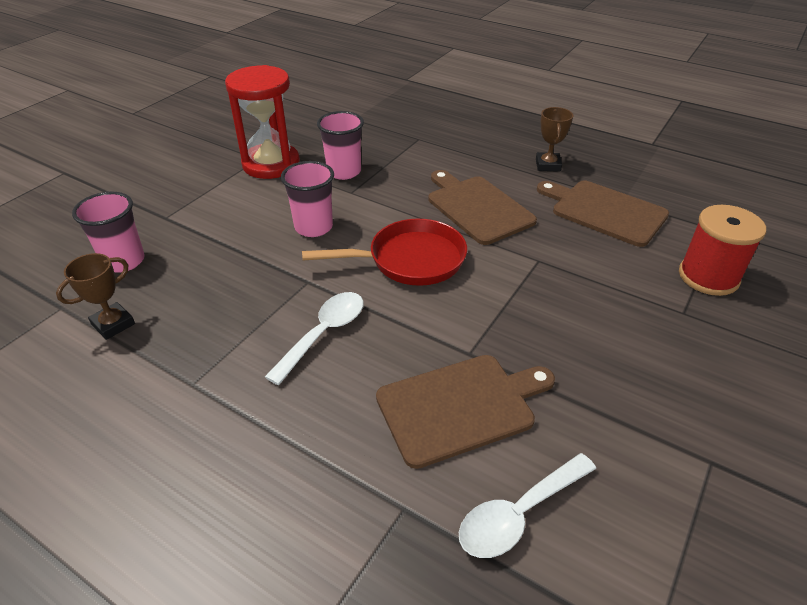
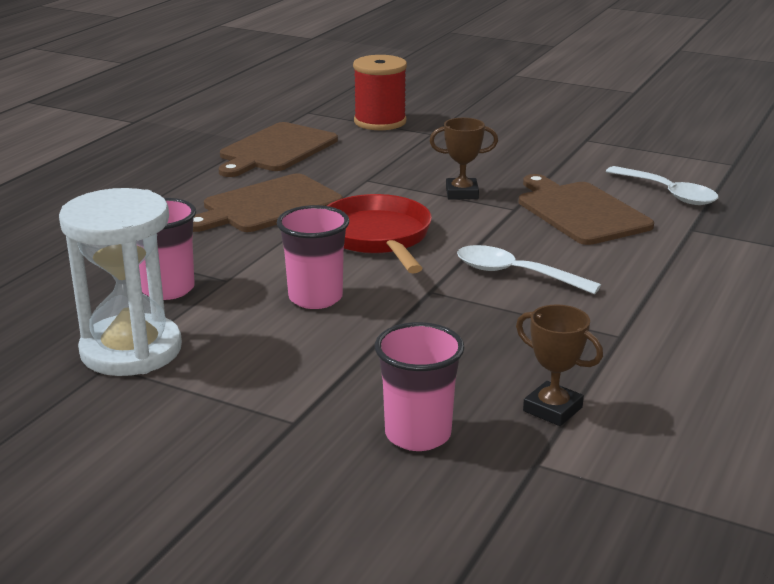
camera: 95 degrees left, 15 degrees down
(271, 164) = (131, 350): red hourglass -> white hourglass
(548, 165) = (173, 170): brown trophy -> brown trophy (462, 193)

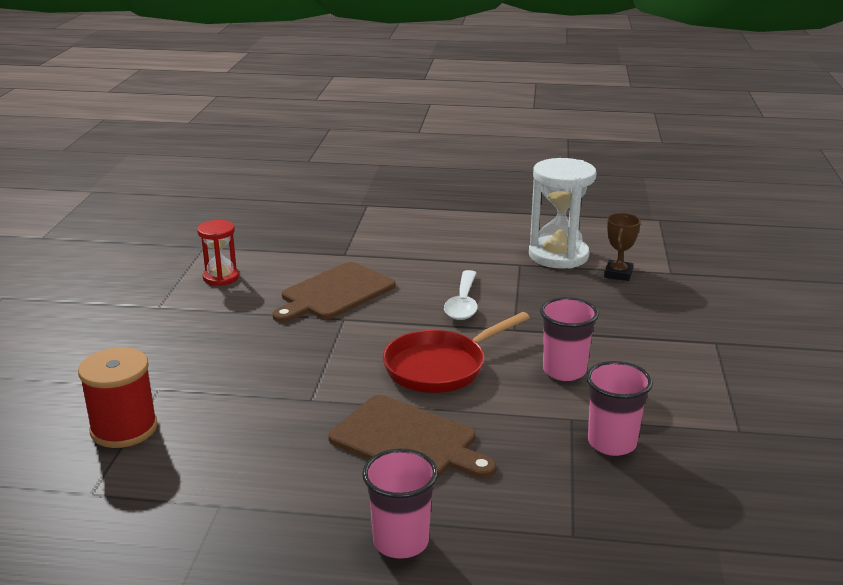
camera: 110 degrees left, 0 degrees up
(131, 350) = (711, 427): white hourglass -> white hourglass (558, 256)
(276, 150) = (244, 480): brown cutting board -> none
(418, 434) = (683, 305): pink cup -> pink cup (401, 542)
(462, 193) = (322, 345): brown trophy -> none
(644, 166) = (221, 277): none -> red hourglass
(668, 193) = (279, 265): white spoon -> none

